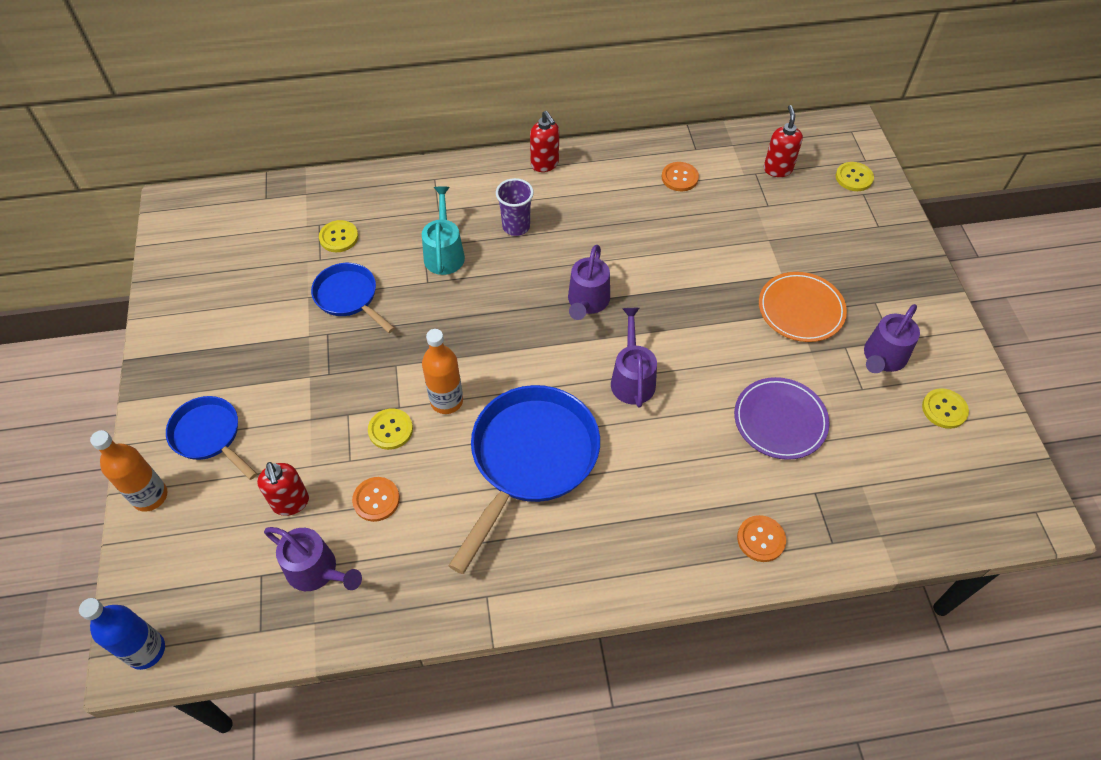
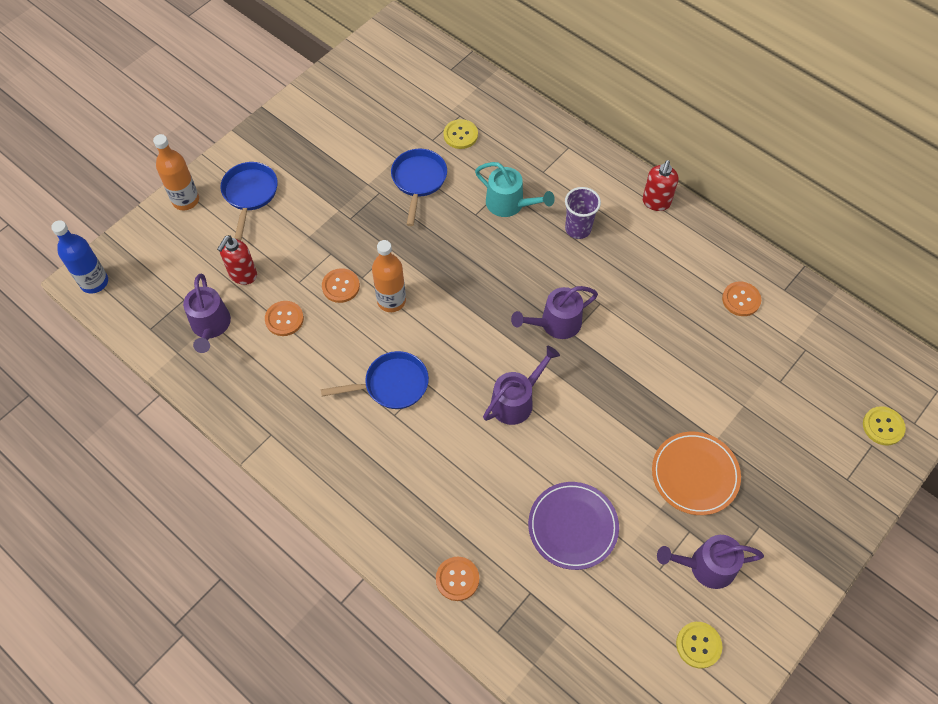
camera: 50 degrees right, 5 degrees up
(390, 430) = (340, 286): yellow button -> orange button
(444, 253) = (510, 204): turquoise watering can -> turquoise watering can turned 75 degrees clockwise
(530, 459) = (392, 384): blue pan -> blue pan, size x0.56
(777, 169) = (828, 363): red soap dispenser -> none

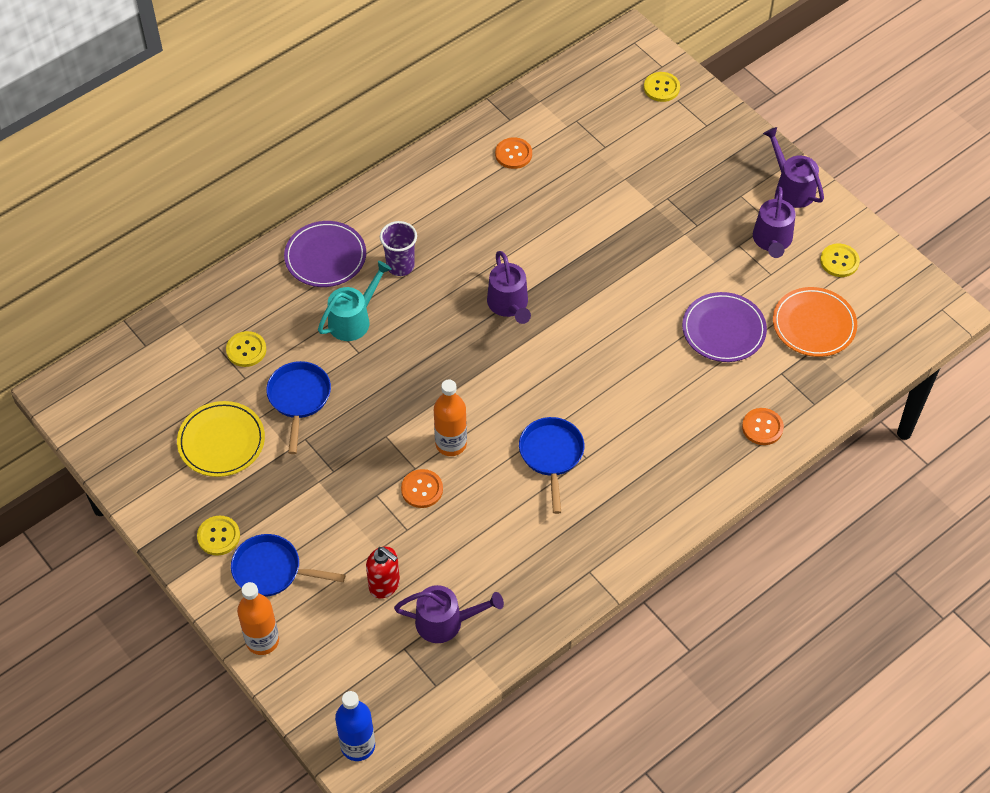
camera: 80 degrees left, 5 degrees down
(278, 153) = (218, 536): none -> yellow button
(284, 319) = (452, 548): orange button -> none
(367, 137) = (221, 441): none -> yellow plate
(418, 180) = (299, 398): blue pan -> blue pan turned 75 degrees clockwise
(516, 400) = (588, 352): purple watering can -> purple watering can (791, 187)
(572, 171) = (325, 257): none -> purple plate
(656, 202) = (384, 195): red soap dispenser -> none
(695, 474) = (686, 229): orange plate -> orange plate (814, 325)

